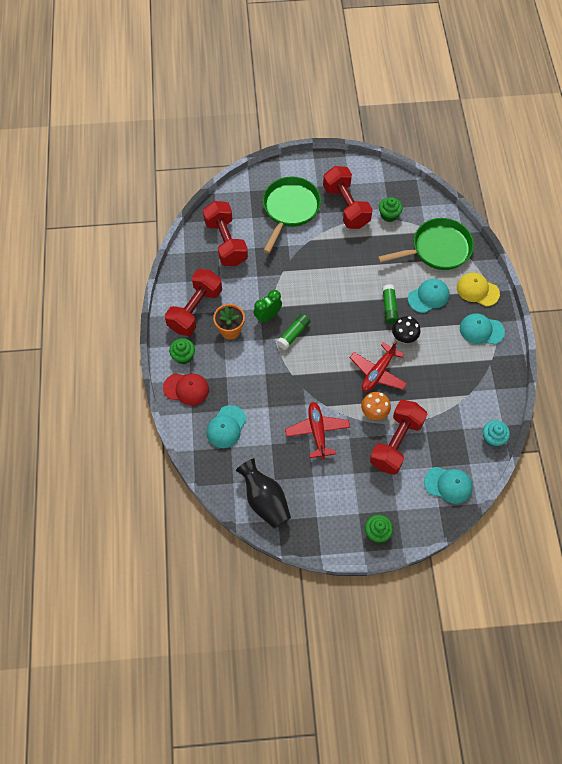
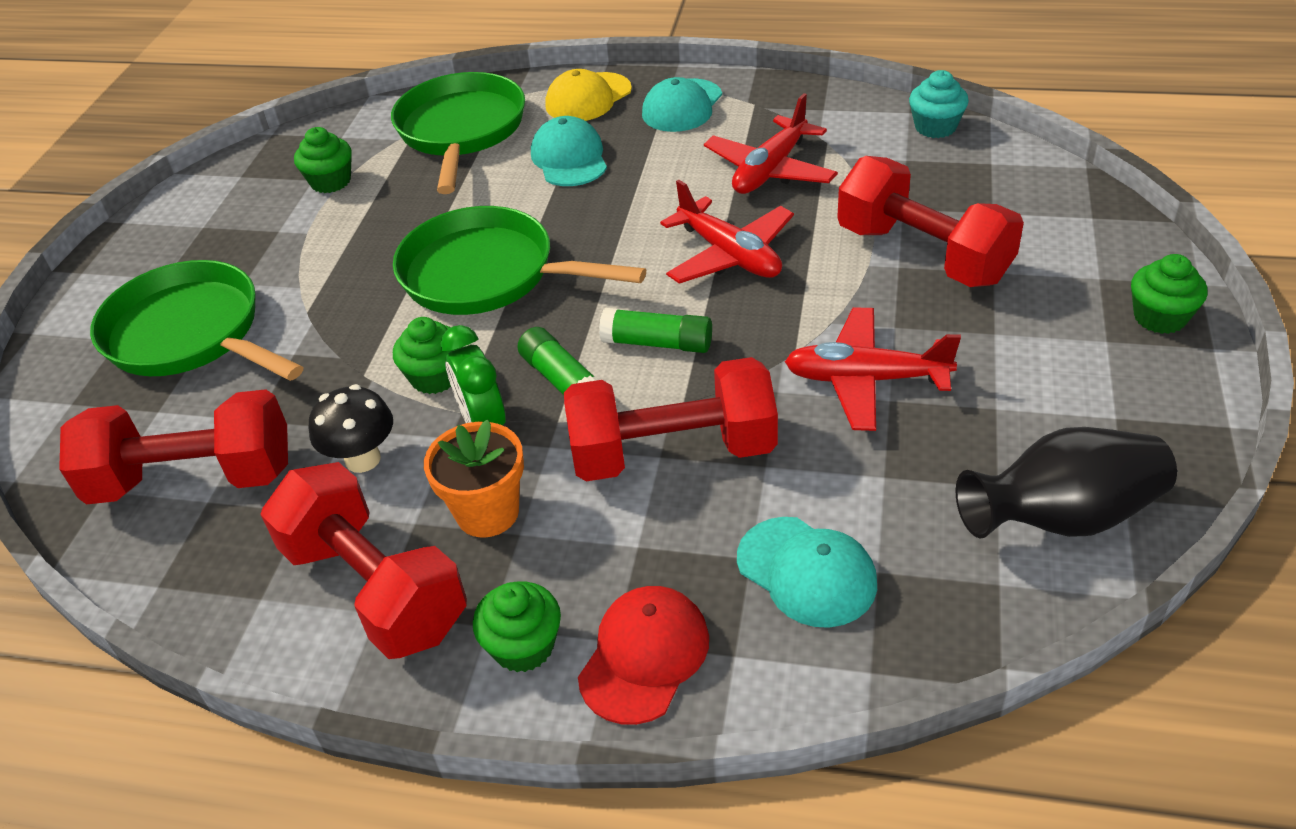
camera: 70 degrees left, 20 degrees down
(286, 293) = (435, 377): none -> green cupcake
(345, 291) = (488, 274): none -> green pan
(346, 206) = (259, 240): red dumbbell -> red dumbbell (673, 452)
(374, 413) = (835, 276): orange mushroom -> none
(389, 307) = (567, 214): green glue stick -> green glue stick (657, 343)
(404, 338) = (655, 205): black mushroom -> black mushroom (363, 459)
(440, 376) = (770, 170): none -> red plane
(448, 485) = (1039, 197): turquoise cap -> none

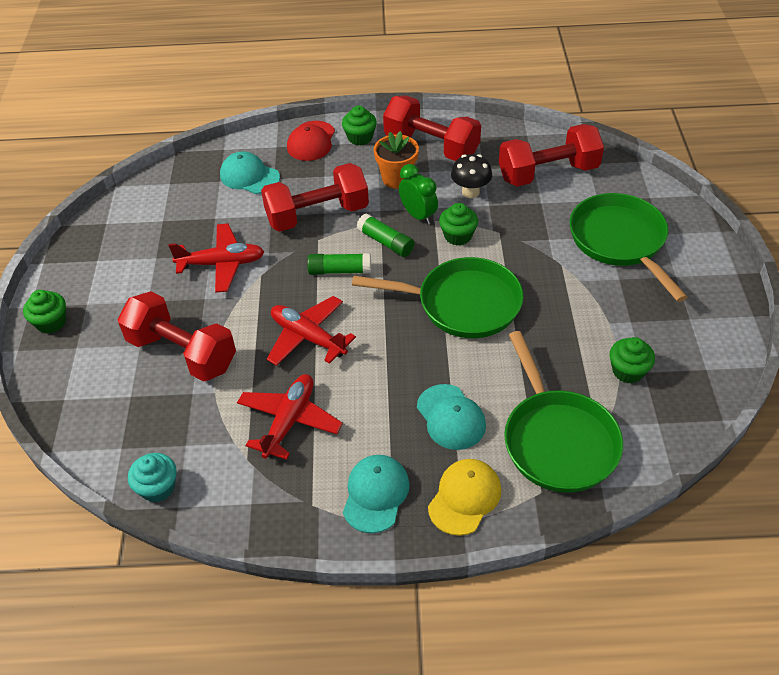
camera: 165 degrees right, 5 degrees up
(191, 334) = (620, 242): green pan -> green pan turned 135 degrees counterclockwise
(1063, 517) = (136, 211): black vase -> none

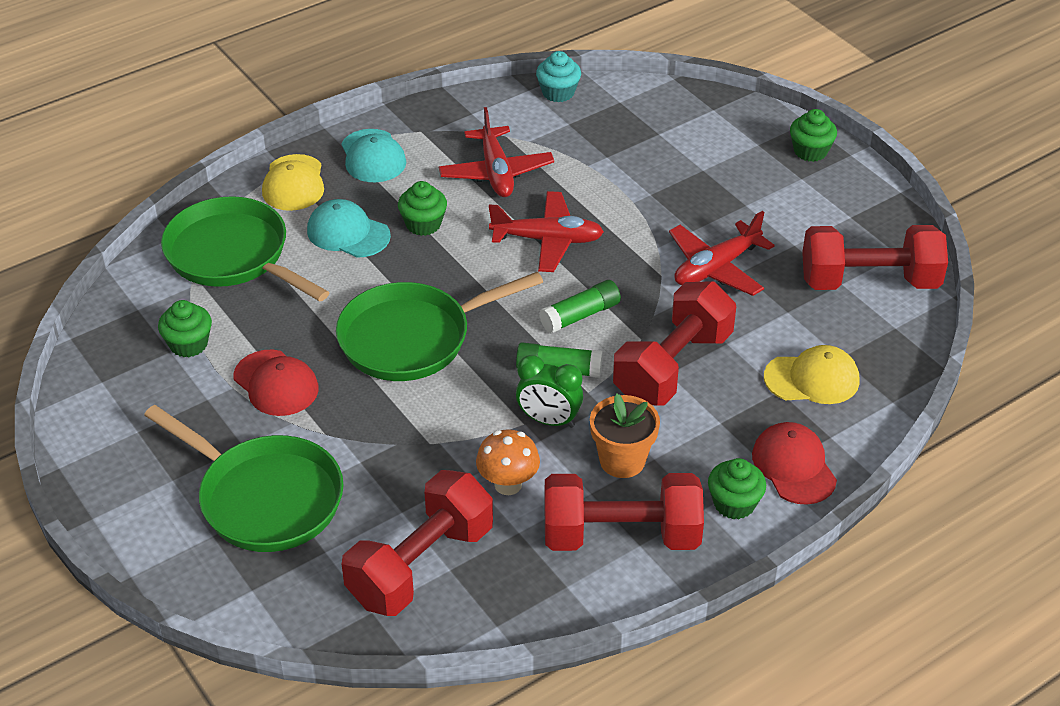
camera: 145 degrees right, 5 degrees down
(182, 353) = (654, 179): red dumbbell -> red dumbbell (869, 282)
(249, 176) = (812, 379): turquoise cap -> yellow cap
(458, 236) = (478, 415): green cupcake -> green cupcake (423, 224)
(470, 192) = (508, 484): black mushroom -> orange mushroom
(576, 312) = (276, 383): none -> red cap

